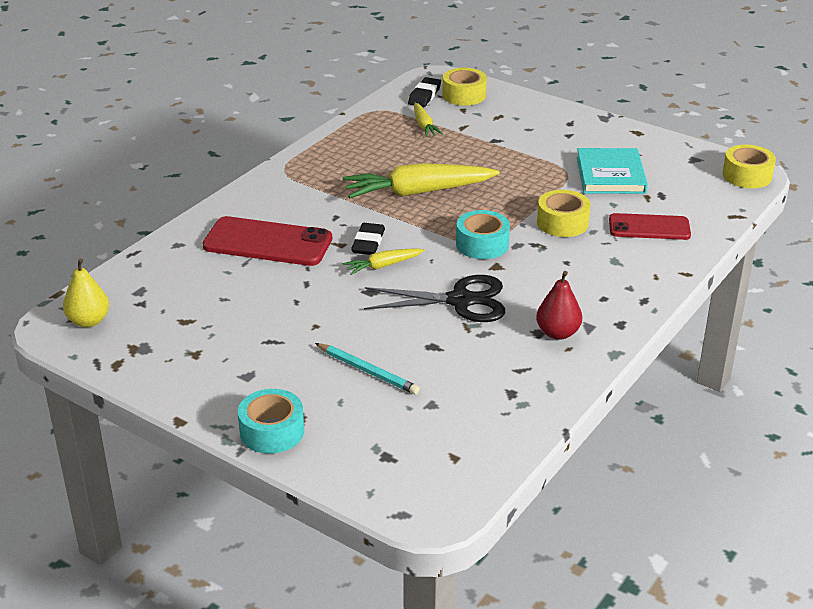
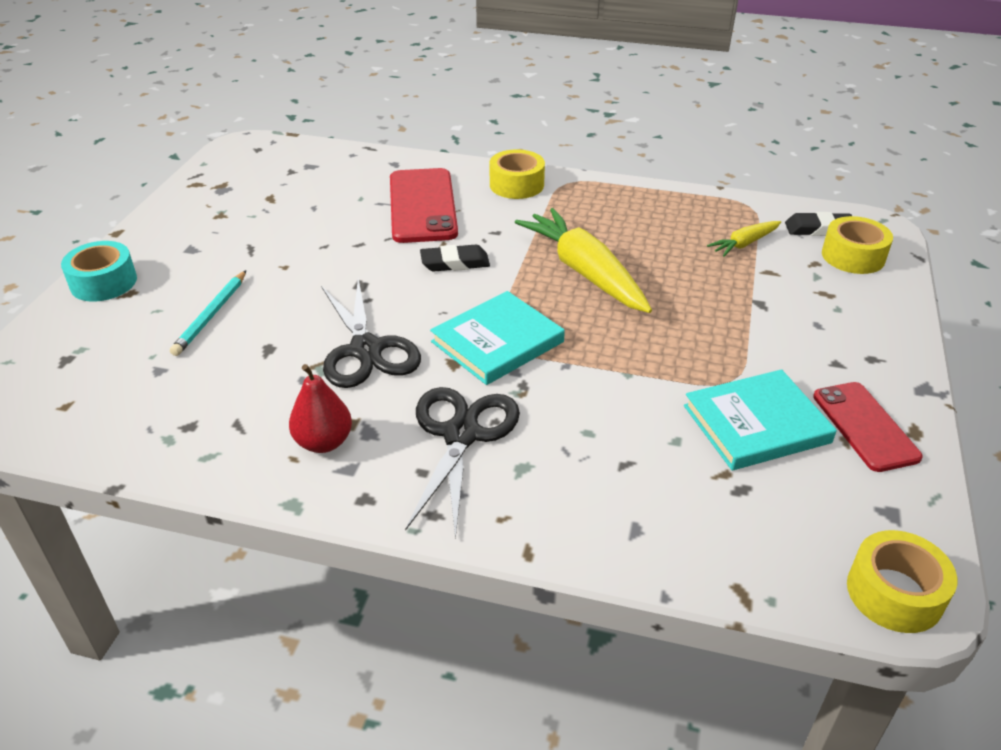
camera: 70 degrees right, 5 degrees up
(88, 321) = (255, 156): yellow pear -> none
(383, 266) = (413, 282): yellow carrot -> none
(482, 244) = (497, 342): turquoise tape -> turquoise book
(562, 223) = (591, 400): yellow tape -> yellow tape (516, 185)
(575, 277) = (461, 435): none -> black scissors
(649, 227) = (634, 489): red phone -> red phone (865, 426)

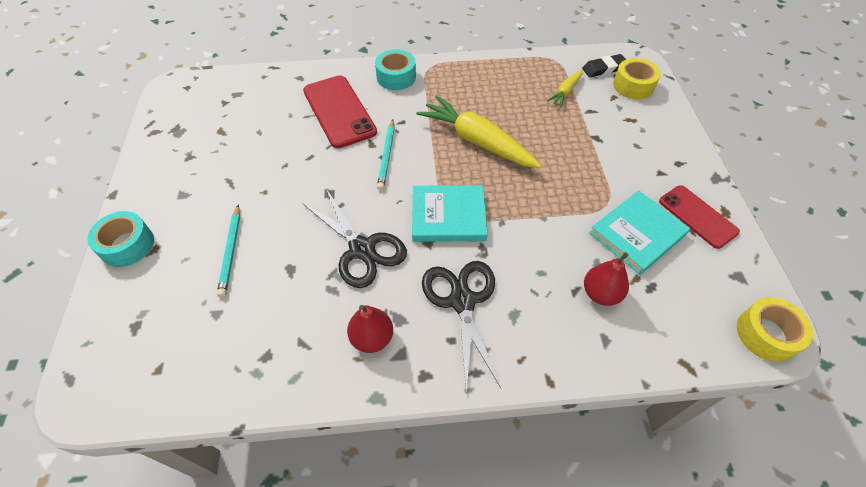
camera: 20 degrees left, 15 degrees up
(455, 263) = (387, 156): black eraser -> turquoise pencil
(497, 342) = (448, 216): turquoise book -> turquoise book turned 60 degrees clockwise
(516, 185) = (396, 77): yellow tape -> turquoise tape
(660, 477) = (601, 293): none -> red pear

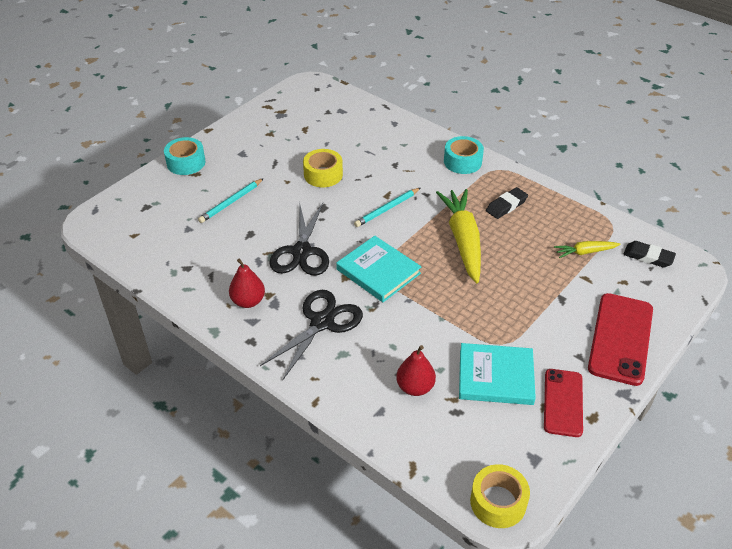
camera: 45 degrees right, 10 degrees down
(339, 111) = (392, 161): red phone -> red phone (620, 338)
(472, 92) = (506, 205): none -> black eraser
(633, 86) = (655, 285): yellow tape -> yellow tape (323, 175)

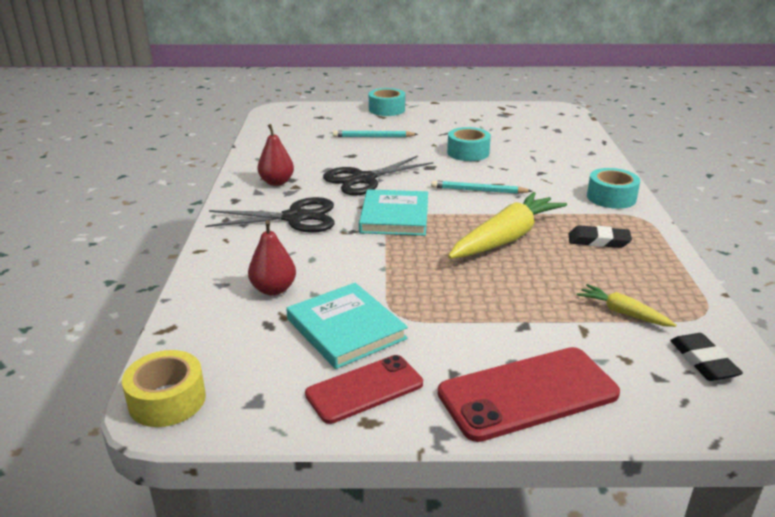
camera: 50 degrees right, 15 degrees down
(323, 175) = (468, 152): yellow tape -> turquoise tape

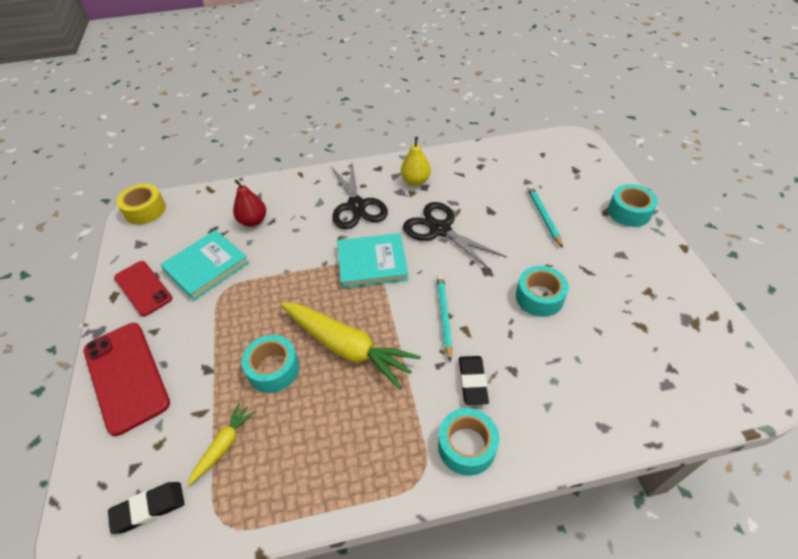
camera: 80 degrees right, 20 degrees up
(277, 182) = (415, 180): red pear -> yellow pear
(528, 281) = (273, 369): none -> turquoise tape
(598, 241) = (355, 428): black eraser -> black eraser (472, 382)

